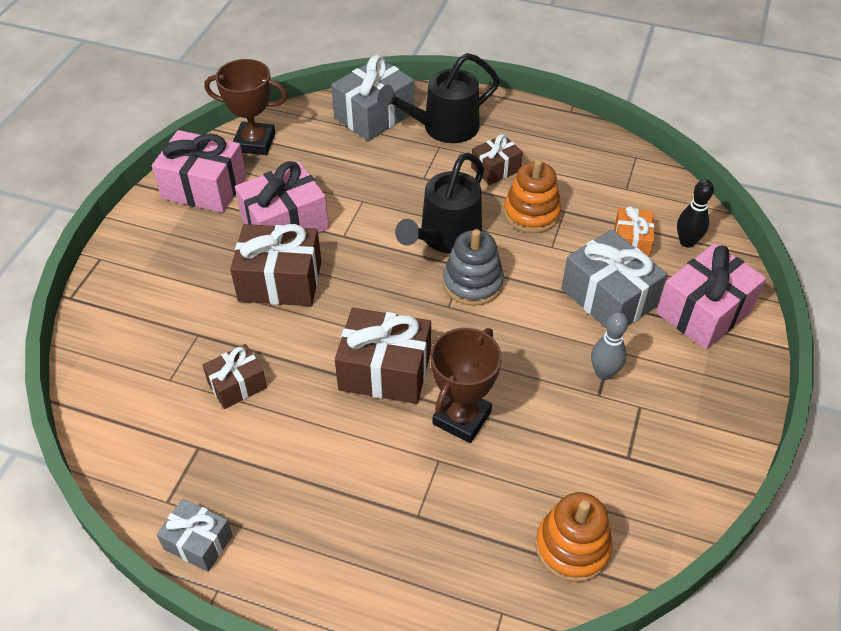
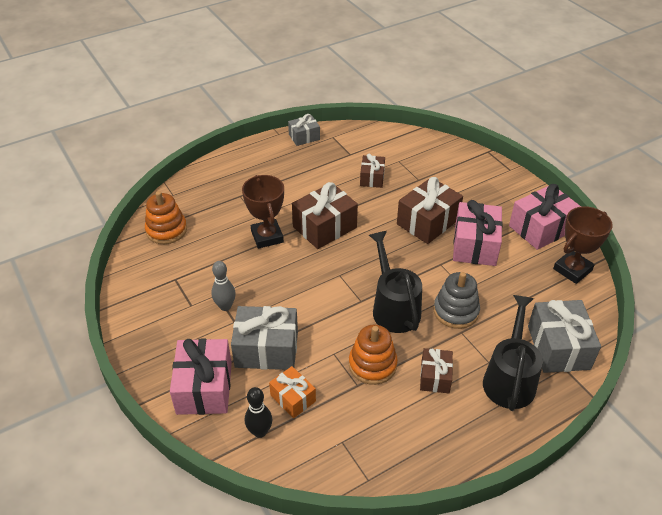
camera: 130 degrees right, 5 degrees down
(472, 283) = (345, 295): grey stacking toy -> grey stacking toy (456, 311)

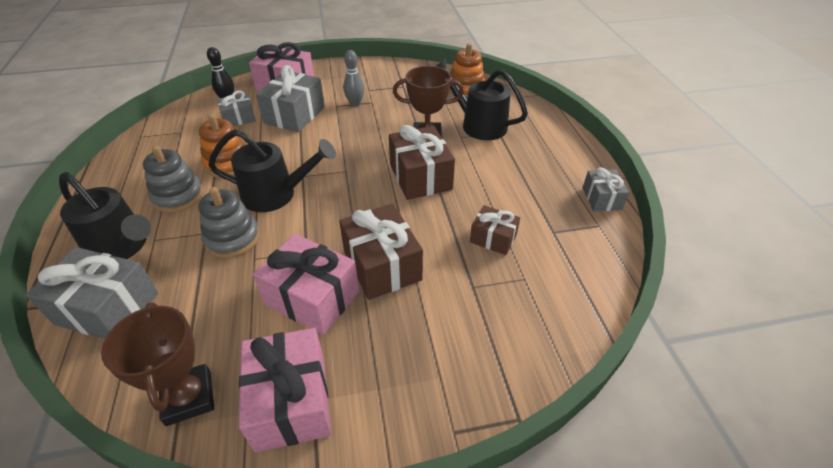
camera: 110 degrees right, 0 degrees up
(231, 210) = (478, 124): none -> black watering can
(293, 398) = (239, 118): orange gift -> grey gift
(435, 377) = (178, 196): brown gift -> grey stacking toy

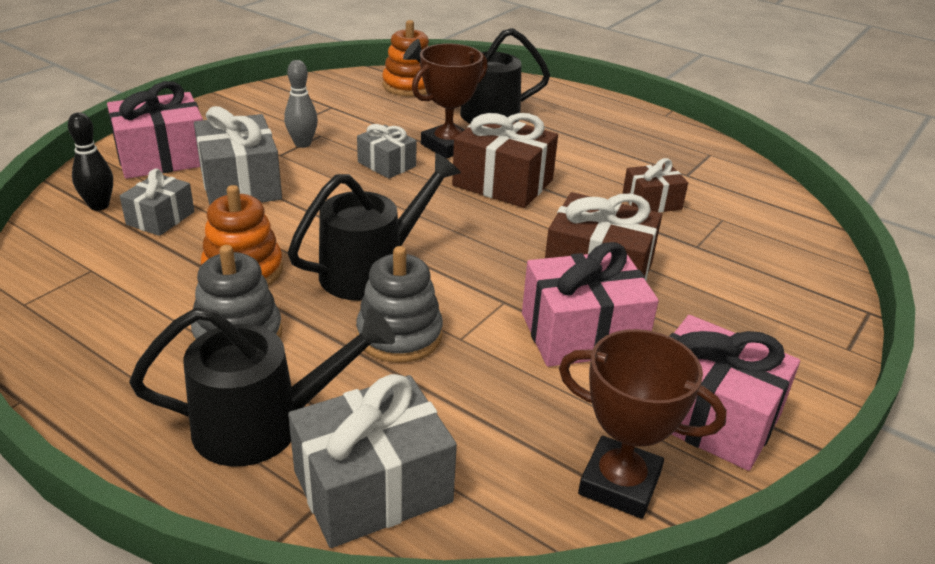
camera: 45 degrees left, 10 degrees down
(601, 199) = (681, 133): grey gift -> grey gift (387, 164)

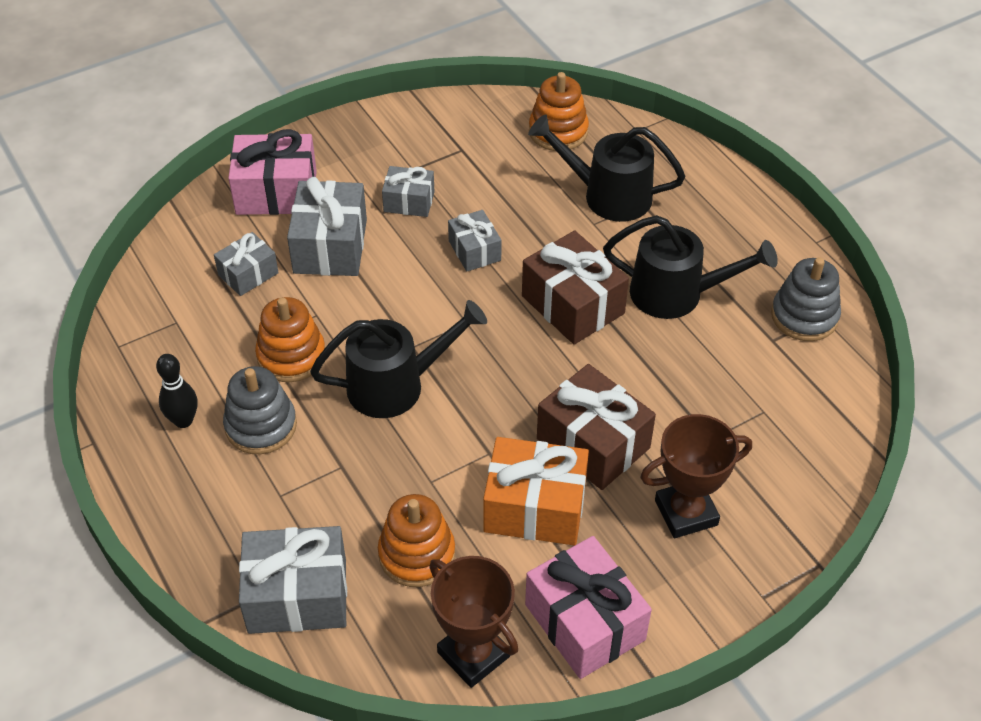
camera: 25 degrees right, 15 degrees up
(99, 206) = (204, 245): black bowling pin -> black bowling pin (183, 420)
(265, 424) = (247, 518): black watering can -> black watering can (678, 294)
(302, 144) = (409, 202): grey bowling pin -> grey gift
(399, 335) = (383, 463): grey stacking toy -> grey stacking toy (804, 316)
(448, 146) = (548, 238): brown trophy -> brown trophy (686, 513)
(489, 405) = (417, 554): none -> orange stacking toy
(582, 333) = (535, 507): pink gift -> orange gift
(651, 202) = (706, 369): brown gift -> none

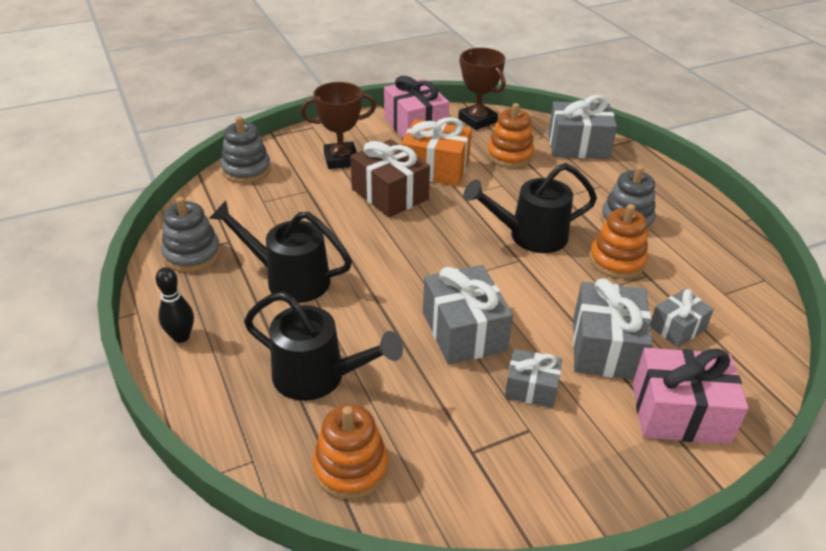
camera: 175 degrees left, 10 degrees down
(183, 420) = (685, 228): black bowling pin -> black bowling pin (181, 337)
(474, 251) = (464, 331): grey gift -> grey gift, size x1.71
(573, 305) = (382, 278): brown gift -> none
(818, 472) = (246, 170): none -> grey stacking toy

